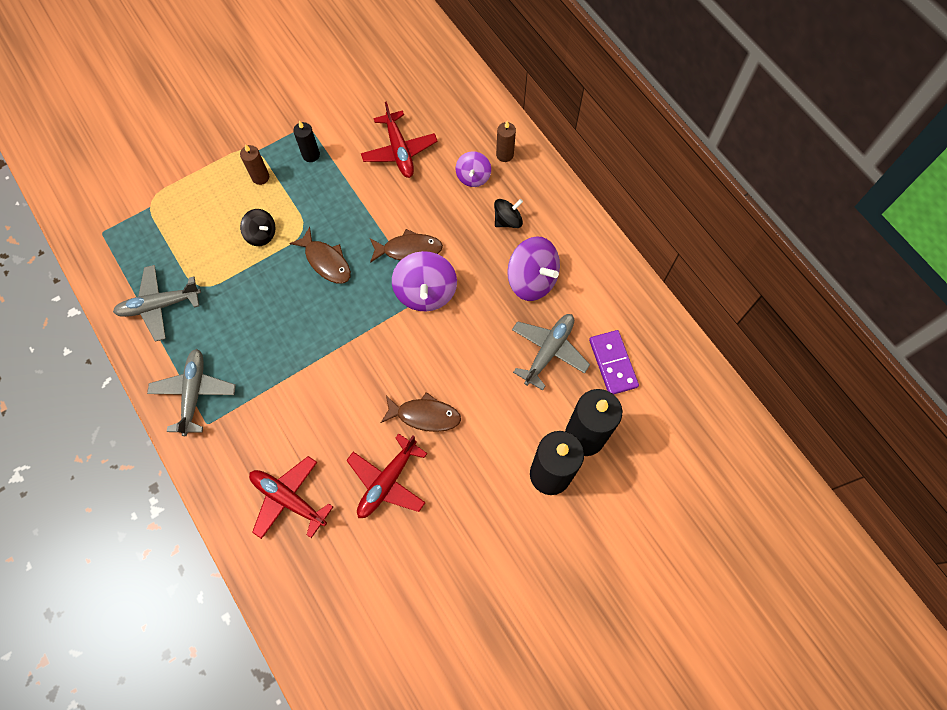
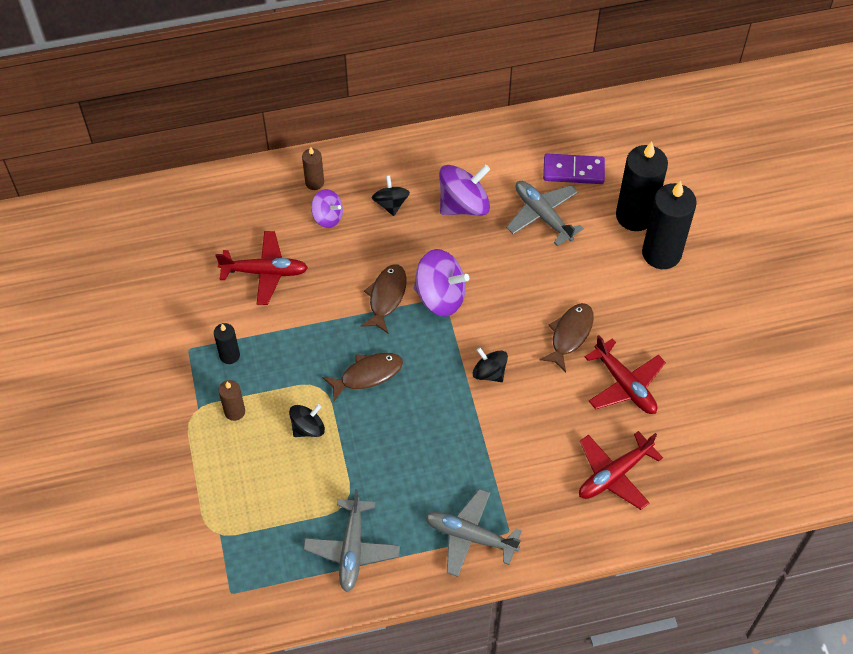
camera: 70 degrees left, 10 degrees down
(361, 358) = (489, 372): none -> black spinning top

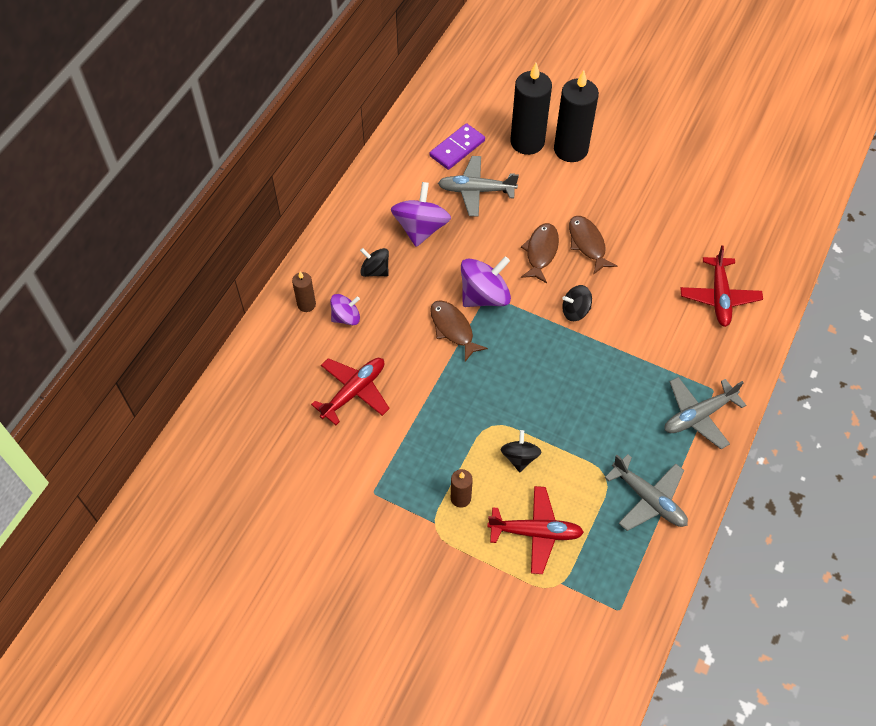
camera: 50 degrees left, 0 degrees up
(229, 355) = (406, 467): black candle -> none
(367, 375) = (508, 387): brown fish -> brown fish (541, 252)
(625, 385) = (655, 241): red plane -> red plane (536, 532)

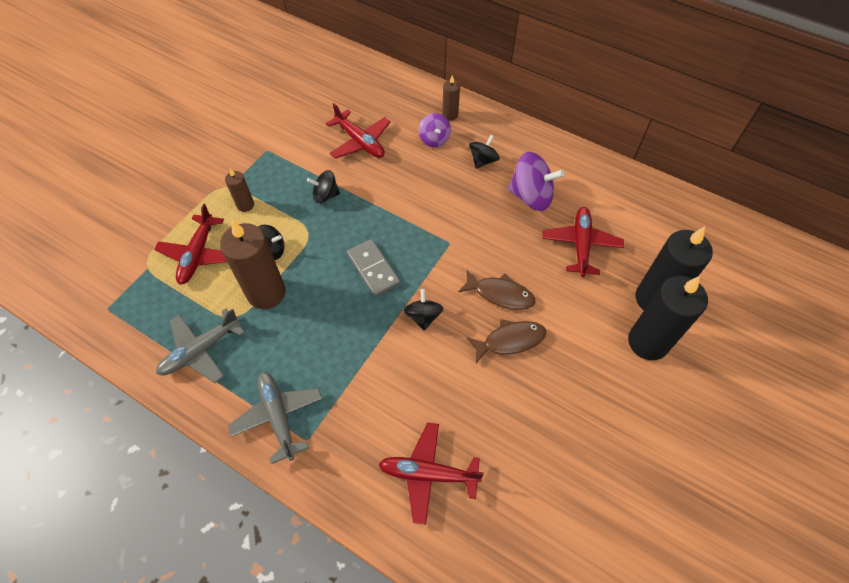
camera: 95 degrees right, 0 degrees up
(438, 416) = (325, 195): none -> black spinning top
(453, 329) = (413, 213): brown fish -> none
(457, 148) = (637, 233): purple domino -> none
(476, 191) = (580, 245): grey plane -> red plane
(484, 296) = (448, 240): purple spinning top -> none
(529, 358) = (373, 269): none -> grey domino
(572, 452) = (266, 293): none -> brown candle

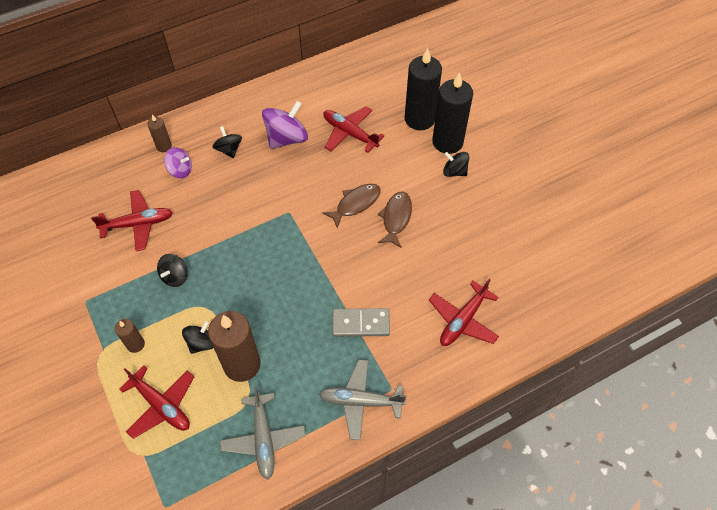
camera: 60 degrees left, 0 degrees up
(373, 269) = (275, 275): grey domino -> grey domino (361, 323)
(423, 316) = (340, 262): black spinning top -> black spinning top (454, 171)

